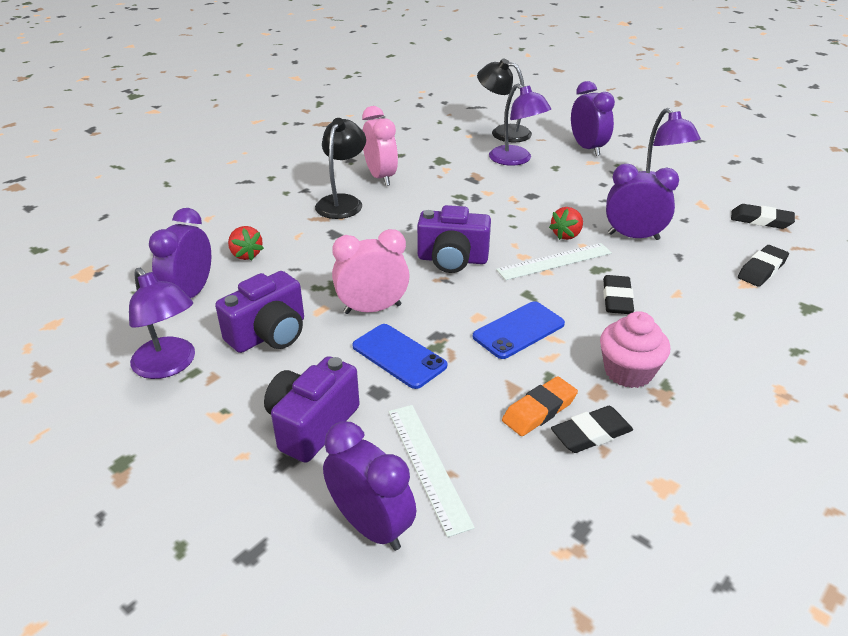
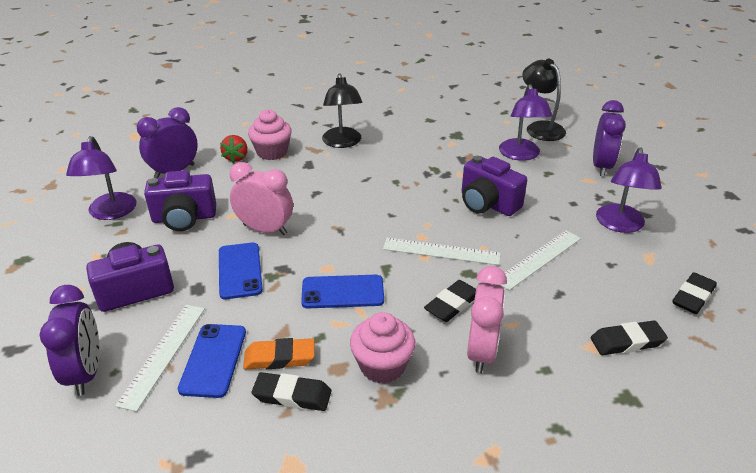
camera: 35 degrees right, 0 degrees up
(279, 236) = (272, 152): none -> pink cupcake
(342, 202) = (342, 143): black lamp -> black lamp turned 120 degrees clockwise
(380, 177) = (393, 133): pink clock -> pink clock (481, 352)
(452, 260) = (364, 217): purple camera -> purple camera (487, 204)
(483, 444) = (213, 360): none -> blue phone
(566, 235) = (480, 234): red strawberry -> none
(633, 236) = (539, 259): purple clock -> white ruler
(761, 220) = (693, 297): black eraser -> black eraser turned 75 degrees clockwise

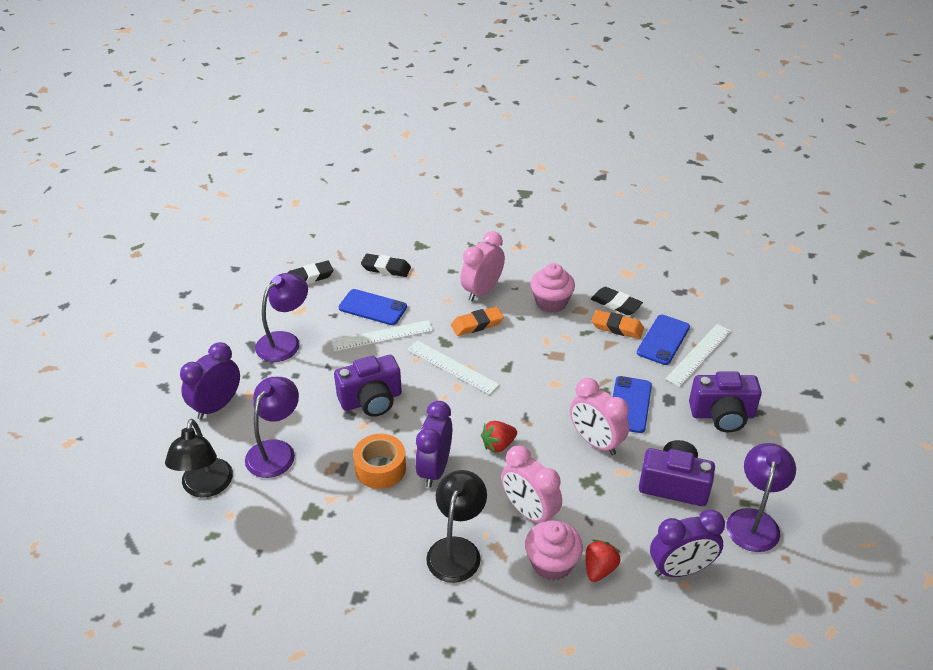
camera: 155 degrees left, 5 degrees up
(86, 372) = (754, 358): purple clock -> purple clock (434, 469)
(302, 172) = (529, 512): none -> pink clock
(342, 292) = (552, 359): blue phone -> blue phone (372, 307)
(352, 204) = (498, 445): none -> red strawberry
(434, 166) = (380, 468): none -> orange tape
(452, 304) = (477, 324): black eraser -> orange eraser
(487, 204) = (371, 400): purple camera -> purple camera turned 90 degrees clockwise

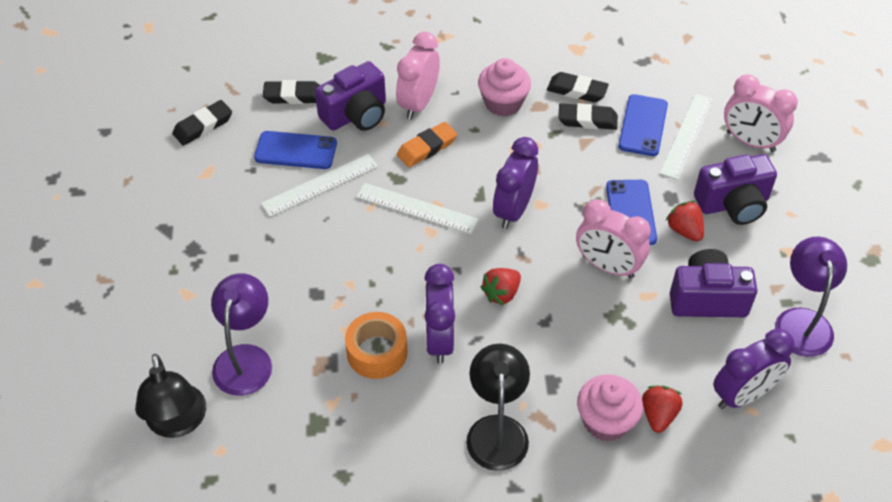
camera: 15 degrees left, 10 degrees up
(217, 406) = (152, 317): purple clock -> purple clock (513, 210)
(285, 341) = (204, 216): purple lamp -> none
(371, 400) = (336, 270): purple camera -> purple camera (356, 114)
(529, 512) = (562, 366): pink clock -> pink clock (750, 141)
(617, 327) = (587, 120): orange eraser -> black eraser
(672, 427) = (684, 230): none -> red strawberry

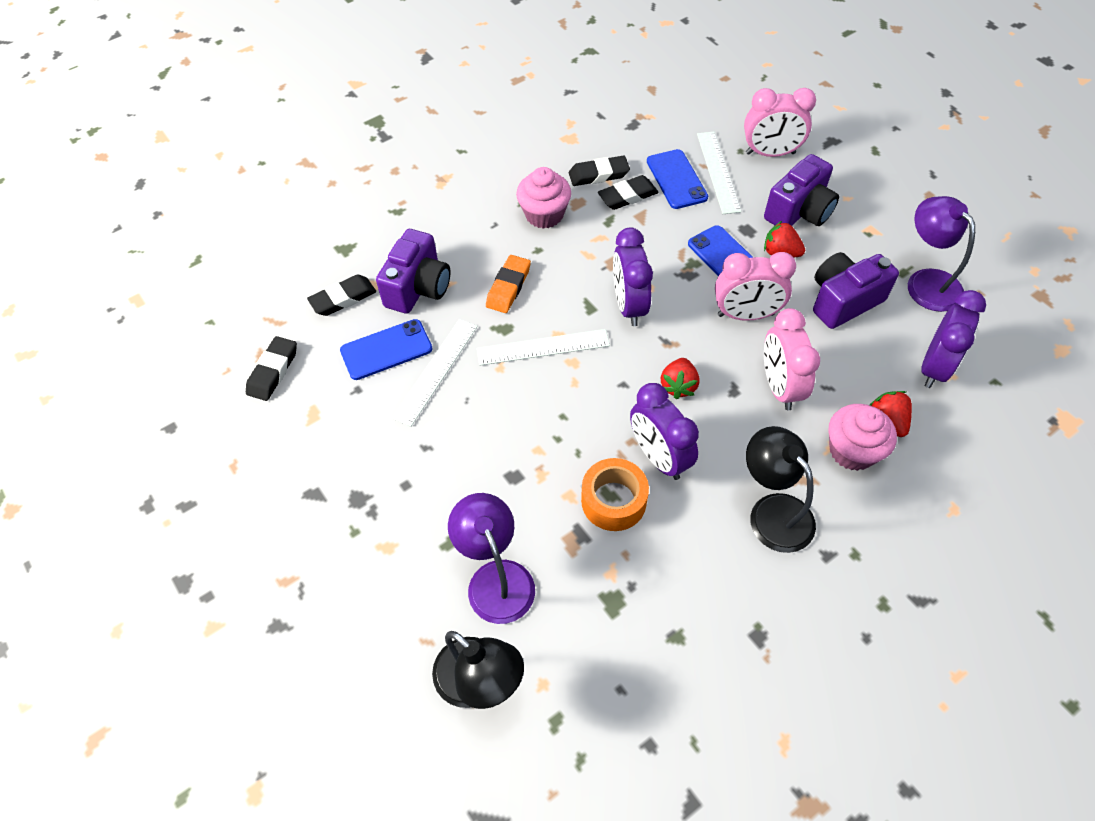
camera: 30 degrees left, 5 degrees up
(418, 103) = (468, 250): pink clock -> pink clock (779, 386)

